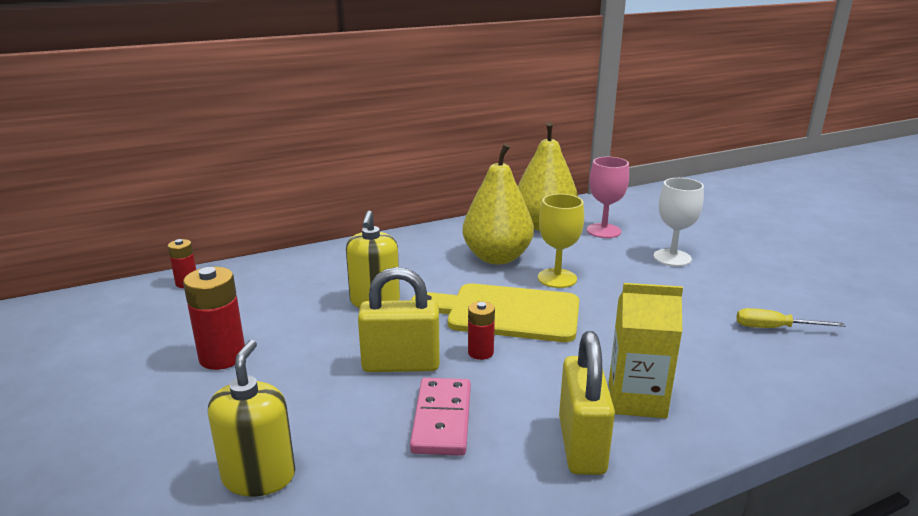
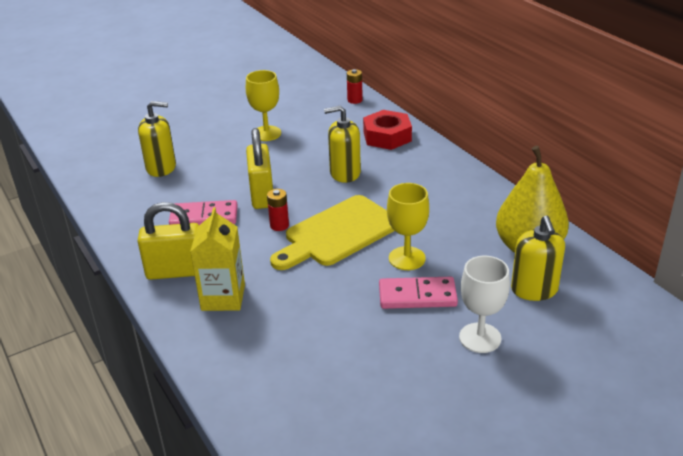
camera: 85 degrees right, 10 degrees up
(222, 357) = (266, 133): red battery -> yellow goblet
(303, 269) = (387, 136): none -> red nut
(497, 257) = (439, 223): yellow pear -> none
(506, 313) = (338, 233): yellow cutting board -> yellow cutting board turned 135 degrees counterclockwise
(603, 231) = (534, 290): pink goblet -> yellow soap dispenser
(618, 278) = (417, 296): none -> pink domino
(774, 328) = (337, 394): yellow screwdriver -> none

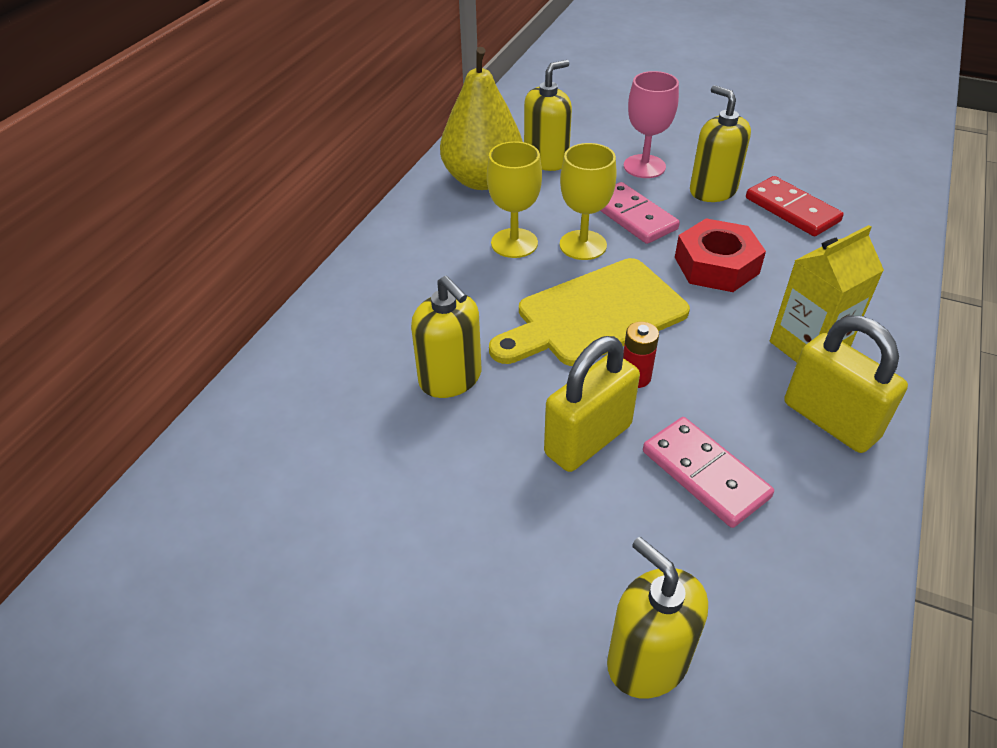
camera: 125 degrees left, 10 degrees up
(266, 133) = (394, 562): yellow goblet -> yellow goblet (514, 243)
(338, 233) = (594, 315): yellow cutting board -> yellow cutting board turned 135 degrees clockwise
(344, 386) = (792, 210): none -> red domino
(355, 100) = (174, 495): red battery -> none
(387, 136) = (302, 384): red nut -> red nut (716, 265)
(411, 357) = (713, 190): none -> yellow soap dispenser
(480, 338) = (644, 166): white goblet -> pink goblet

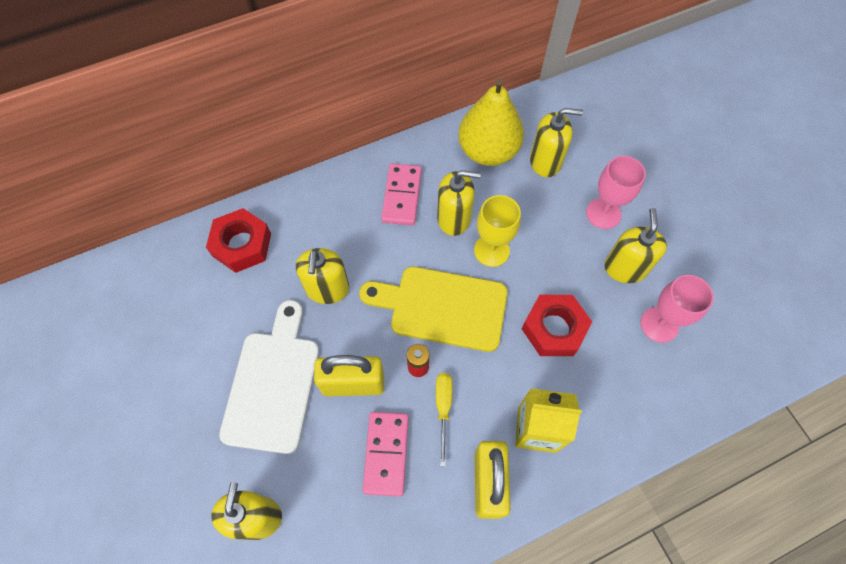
camera: 40 degrees right, 20 degrees up
(290, 405) = (242, 245): none -> red nut
(494, 508) = (273, 384): none -> white cutting board
(514, 243) = (454, 218): yellow goblet -> yellow soap dispenser
(633, 216) = (547, 250): pink domino -> pink domino (402, 196)
(706, 393) = (443, 408): none -> yellow screwdriver
(792, 210) = (659, 324): red domino -> pink goblet

